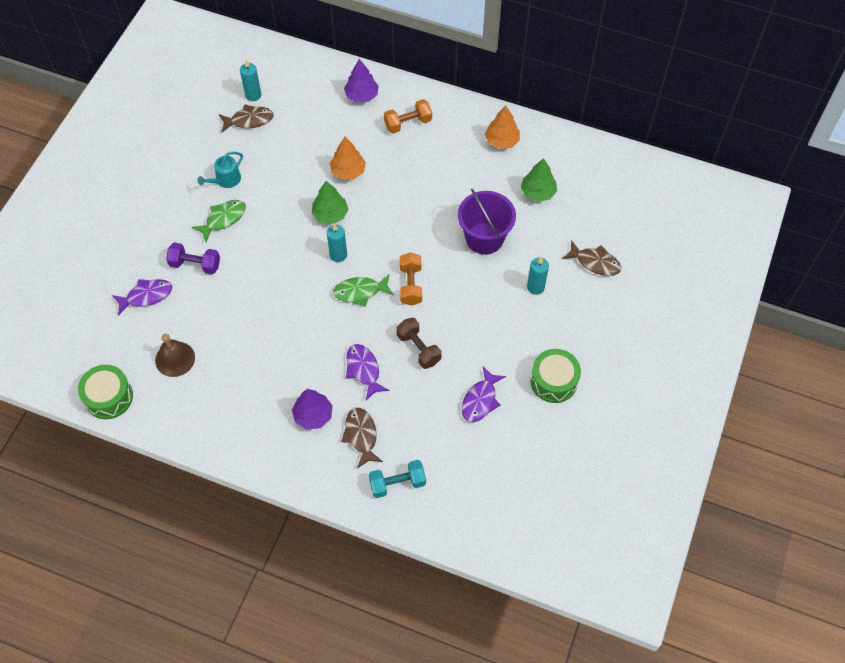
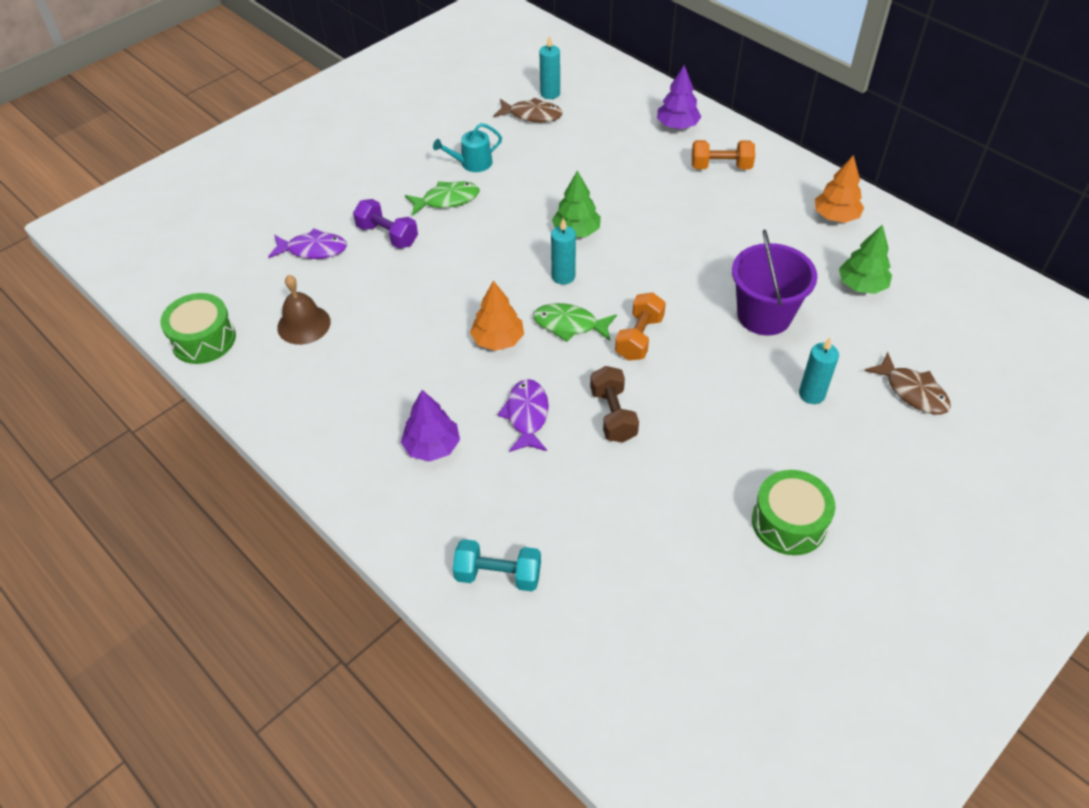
camera: 25 degrees right, 10 degrees down
(348, 171) = (621, 194): orange tree -> orange tree (498, 340)
(361, 436) = (481, 494): brown fish -> none
(480, 400) = (669, 509): purple fish -> none

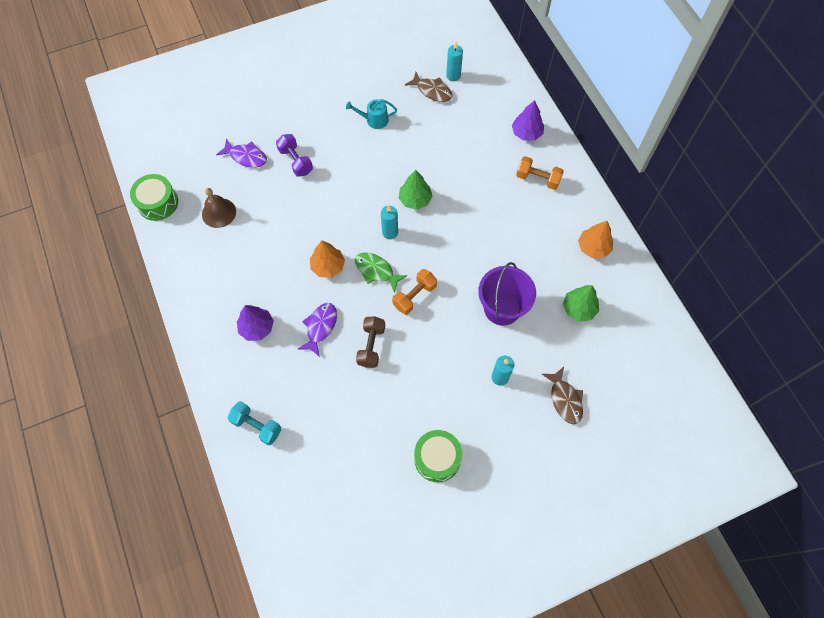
camera: 20 degrees right, 15 degrees up
(447, 200) = (344, 145): green fish -> none

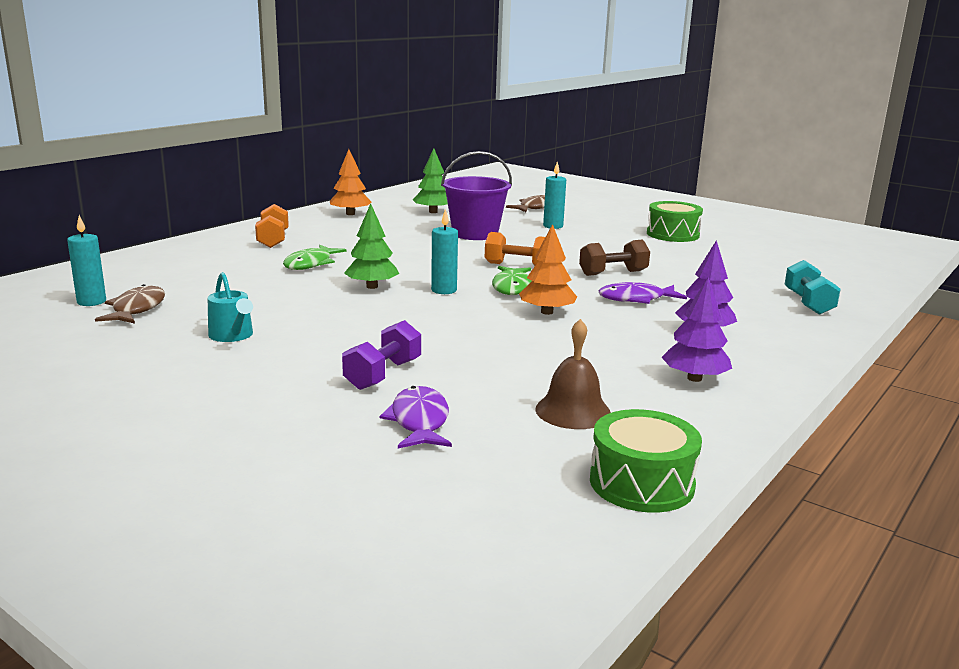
camera: 120 degrees left, 45 degrees down
(473, 183) = (311, 264): none -> green fish
(526, 133) = (196, 252): purple tree -> purple tree (694, 378)

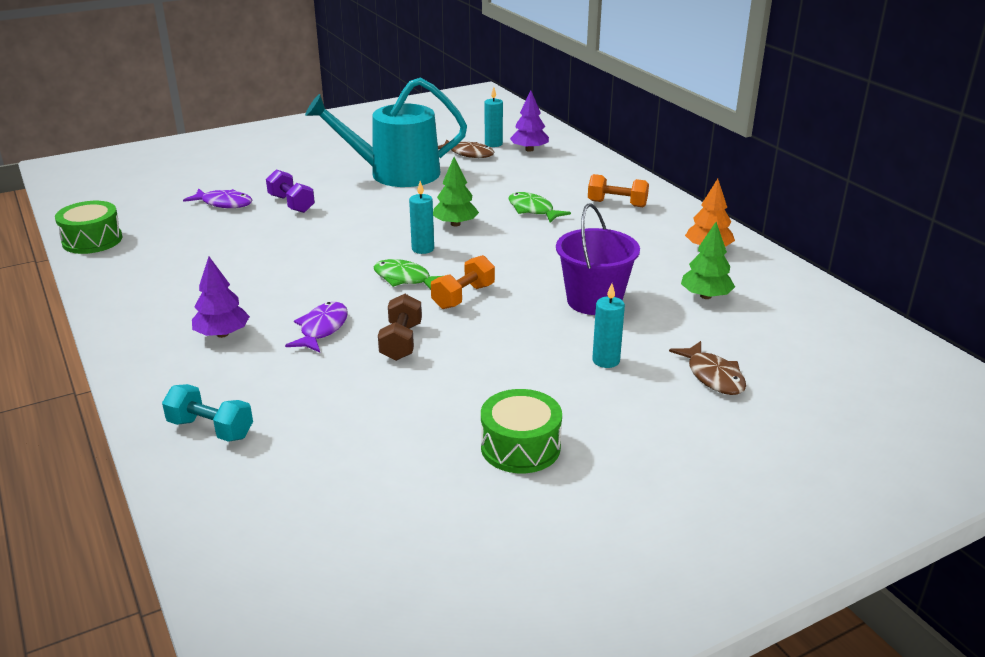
camera: 115 degrees right, 10 degrees up
(232, 335) = (396, 174): turquoise watering can -> turquoise watering can, size x2.40
(546, 312) = (334, 278): orange tree -> none
(573, 411) = (179, 244): brown bell -> none
(694, 378) = (161, 297): purple tree -> purple tree (529, 150)

